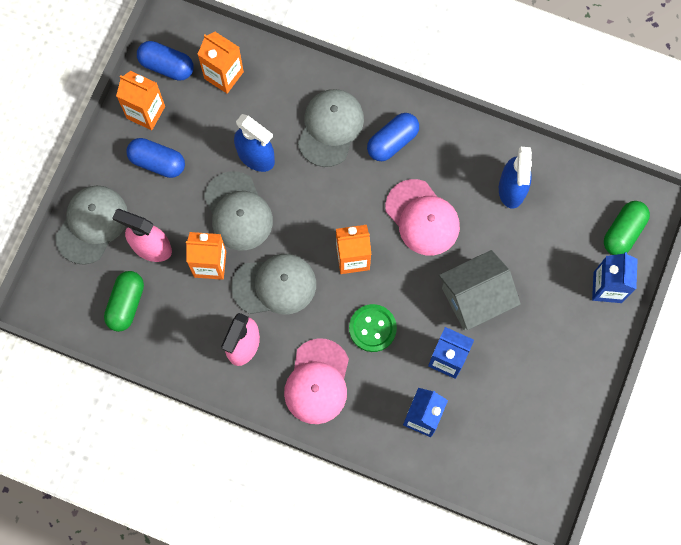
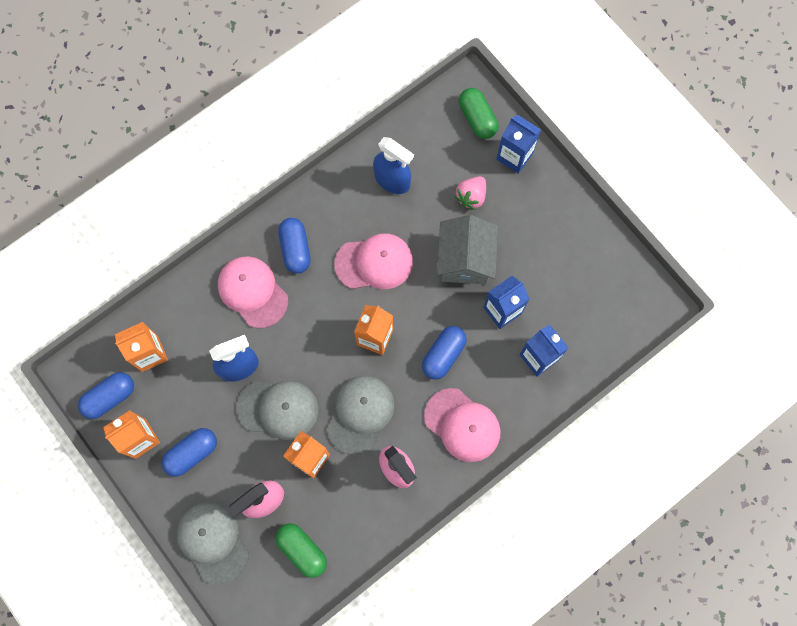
camera: 60 degrees left, 0 degrees up
(330, 128) = (252, 292): grey cap -> pink cap
(372, 328) = (443, 355): green button -> blue capsule
(541, 269) = (471, 196): none -> pink strawberry

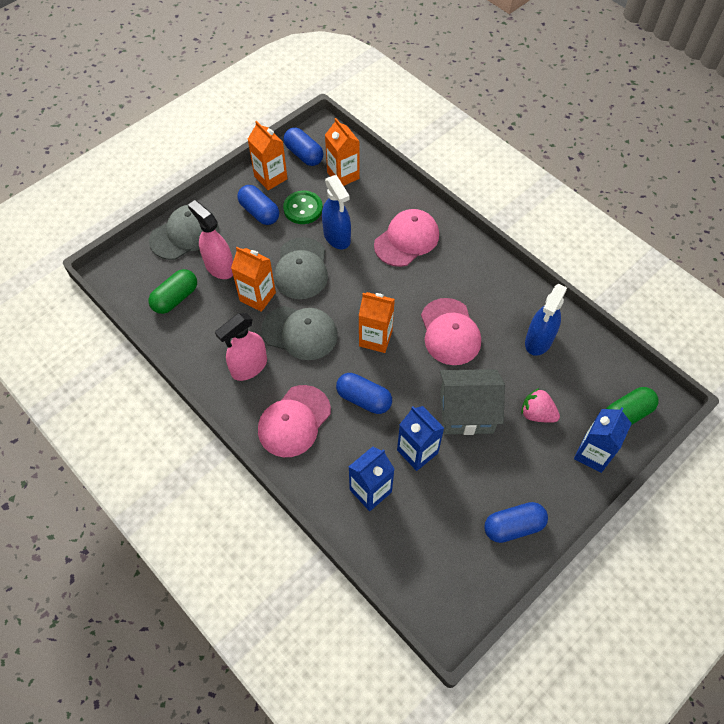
camera: 85 degrees right, 15 degrees down
(193, 403) = (303, 208): none -> green button
(295, 249) = (452, 268): blue capsule -> blue capsule (513, 526)

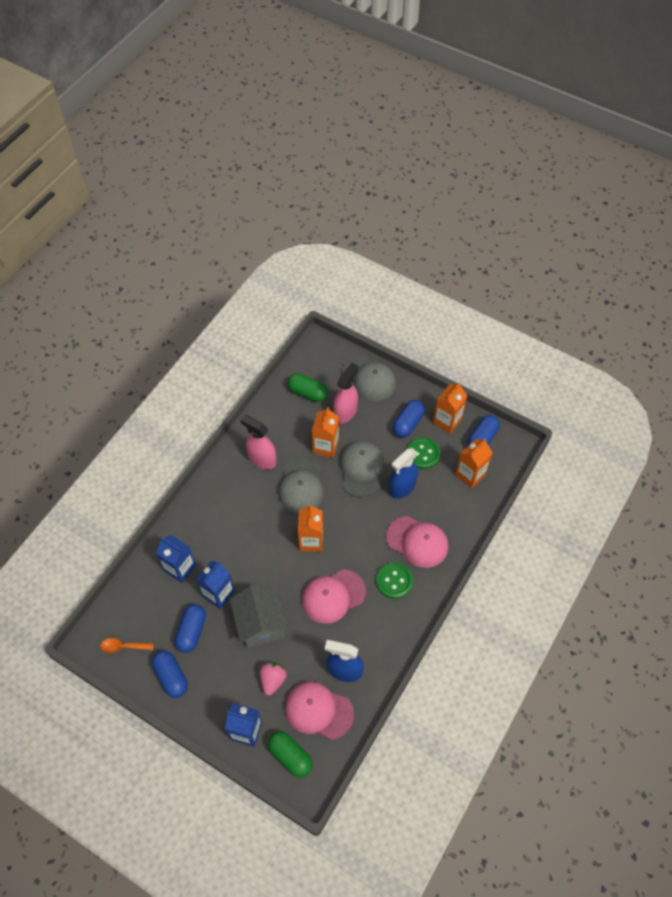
camera: 75 degrees right, 0 degrees up
(294, 421) = (224, 502): pink cap -> pink cap (318, 710)
(301, 269) = (361, 469): grey cap -> grey cap turned 105 degrees clockwise
(364, 399) = (254, 545): blue capsule -> blue capsule (191, 631)
(446, 271) = (394, 581): none -> green button
(462, 580) = (123, 646): none -> orange spoon

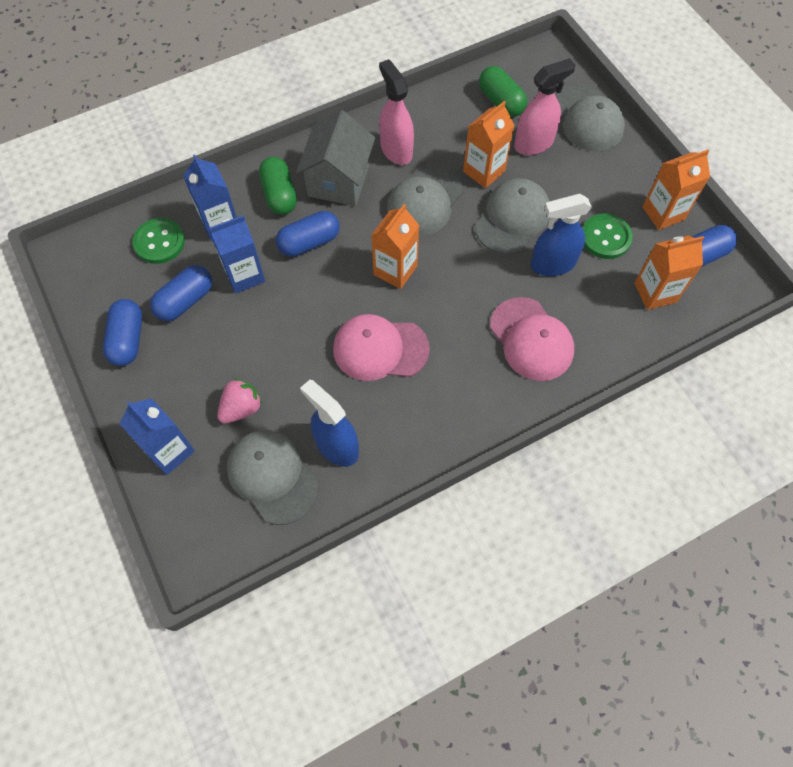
camera: 30 degrees right, 5 degrees up
(123, 646) = (99, 277): orange spoon -> none
(261, 623) = (271, 335): grey house -> grey house (338, 180)
(290, 756) = (202, 512): green capsule -> green capsule (279, 195)
(318, 710) = (272, 476): pink cap -> grey cap
(394, 581) = (470, 371): green button -> green button (159, 242)
(408, 423) = (607, 193): blue capsule -> blue capsule (309, 242)

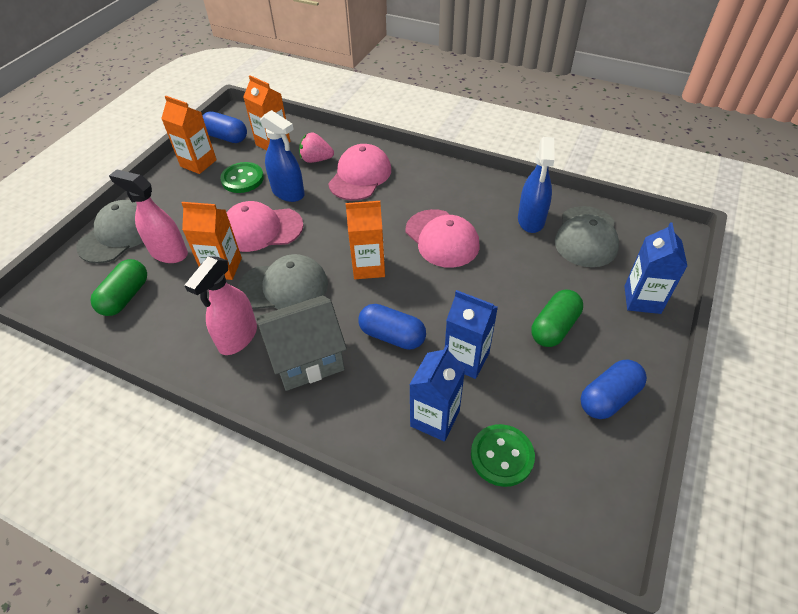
camera: 125 degrees left, 15 degrees down
(185, 301) = (532, 383): blue capsule -> none
(241, 408) = (567, 282): pink strawberry -> pink strawberry (316, 159)
(279, 195) = (360, 393): green capsule -> green capsule (554, 327)
(512, 218) = (261, 229): grey cap -> pink cap

